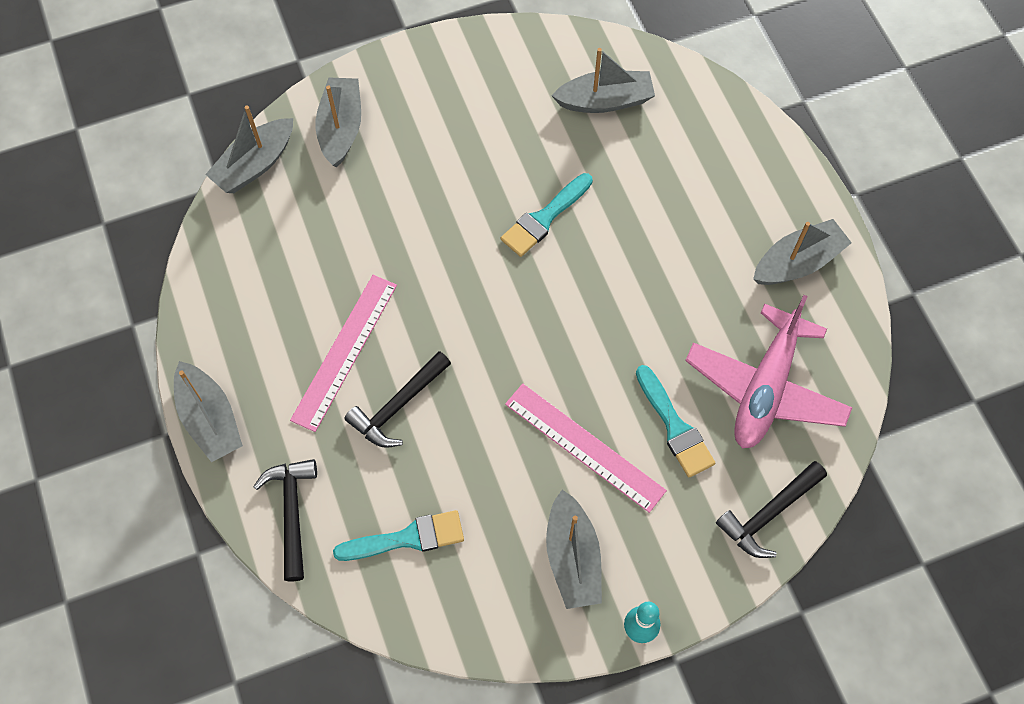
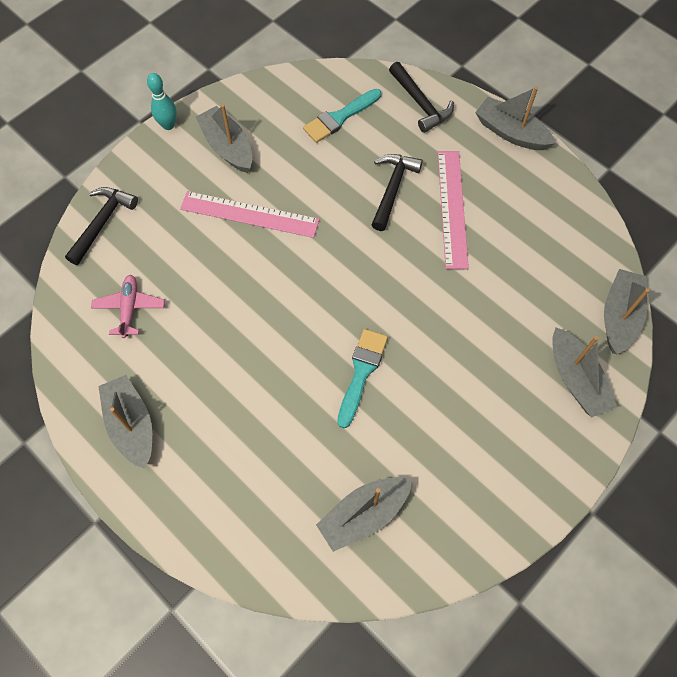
camera: 155 degrees right, 0 degrees up
(675, 426) = (189, 253): turquoise brush -> none
(765, 387) = (129, 308): pink plane -> pink plane, size x0.52
(797, 262) = (131, 425): grey boat -> grey boat turned 120 degrees clockwise

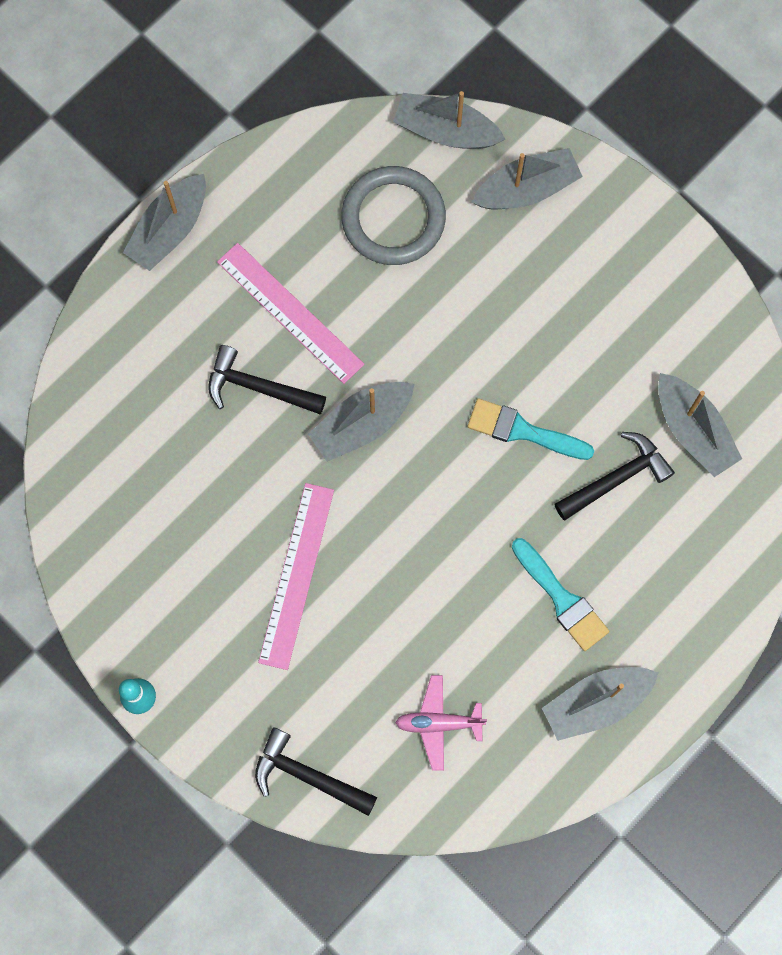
camera: 90 degrees left, 10 degrees up
(228, 147) = (184, 611): grey boat -> grey boat (362, 424)
(339, 118) = (137, 456): turquoise brush -> turquoise brush (561, 598)
(420, 103) = (115, 346): black hammer -> black hammer (616, 478)
(452, 208) = (290, 312): pink ruler -> pink ruler turned 45 degrees clockwise
(537, 277) = (393, 218): none -> grey ring

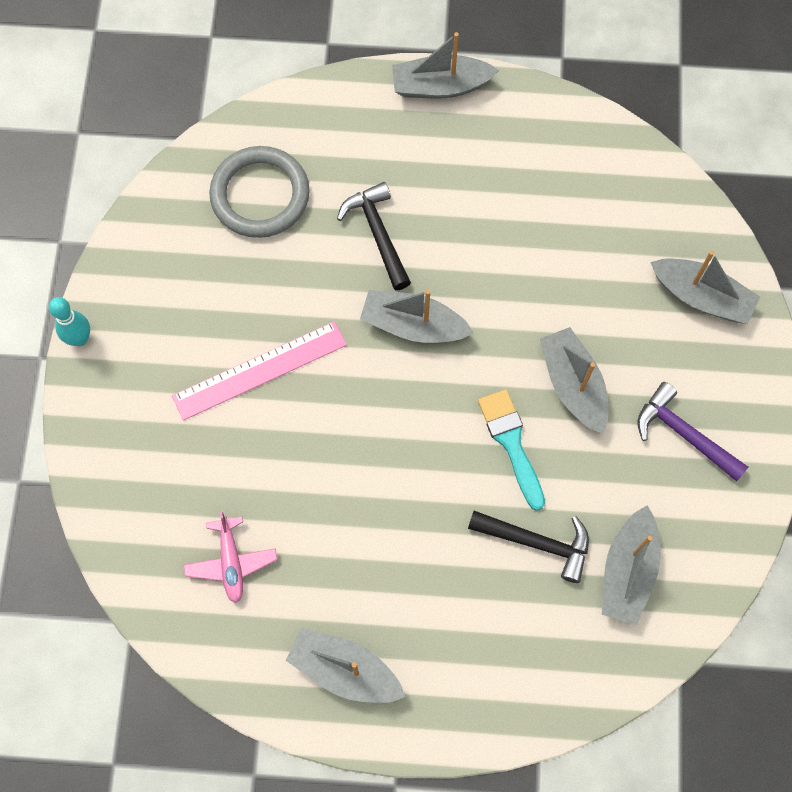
camera: 50 degrees right, 5 degrees down
(290, 312) = (453, 211): pink ruler -> none
(308, 775) = (114, 498): black hammer -> none
(393, 218) = (589, 223): grey ring -> grey ring (260, 195)
(439, 723) = (231, 562): pink plane -> pink plane turned 150 degrees counterclockwise
(446, 131) = (690, 206): grey boat -> grey boat (573, 385)
(561, 598) = (405, 577): turquoise brush -> none
(624, 298) = (684, 434): none -> purple hammer

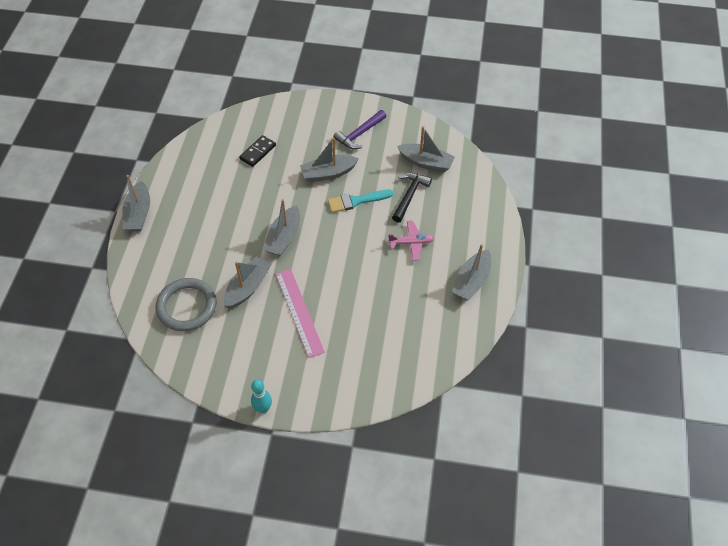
camera: 85 degrees left, 15 degrees down
(231, 562) = (411, 331): pink plane -> pink plane (411, 243)
(378, 234) = (225, 250): black hammer -> none
(607, 252) = (258, 152): none -> black domino
(701, 297) = (289, 119): grey boat -> grey boat (247, 288)

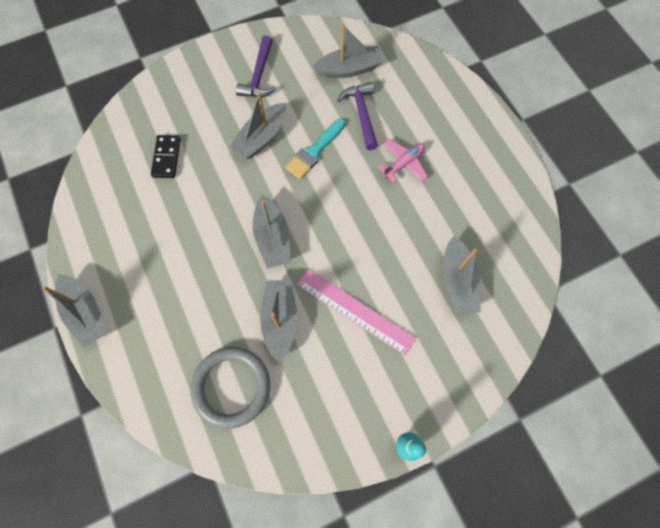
camera: 35 degrees left, 15 degrees up
(409, 196) = (362, 114): black hammer -> purple hammer
(471, 281) = (489, 168): grey boat -> grey boat (457, 281)

